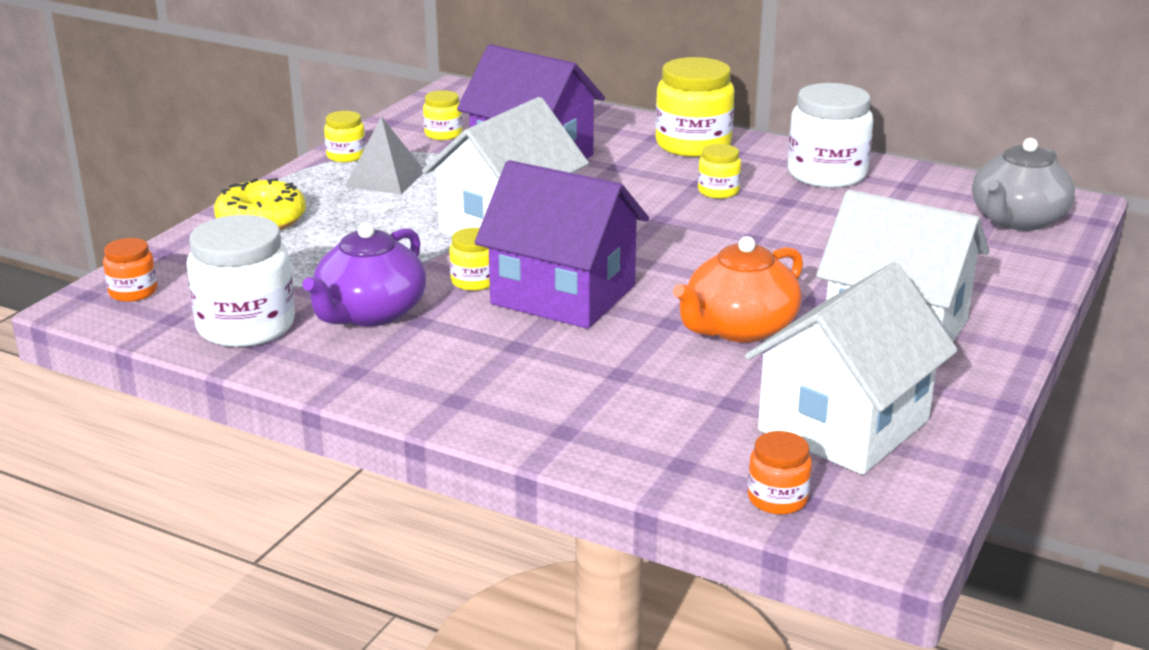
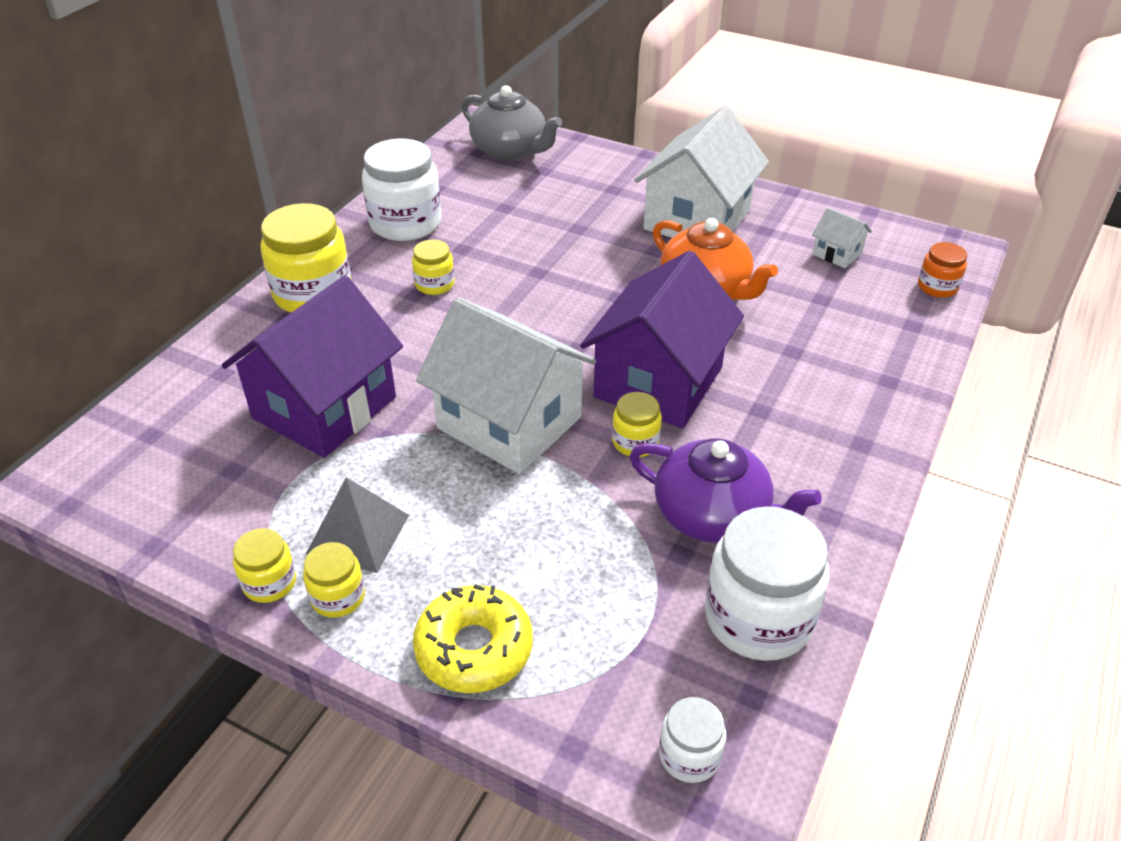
camera: 90 degrees left, 15 degrees up
(133, 292) = (689, 755): orange jar -> white jar
(443, 134) = (219, 488): yellow jar -> yellow jar (338, 597)
(843, 425) = (837, 253): white house -> white house, size x0.42

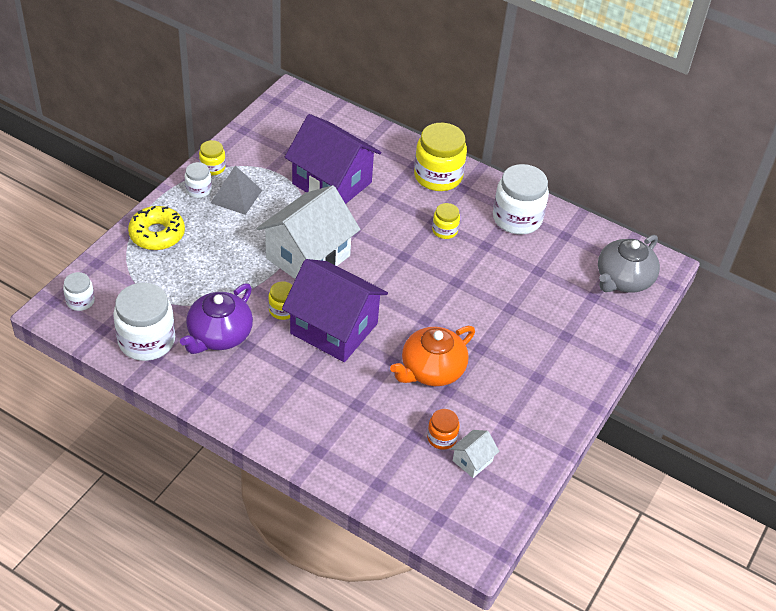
camera: 90 degrees right, 5 degrees up
(338, 597) = (198, 190): yellow jar -> white jar
(697, 220) = (521, 380): white house -> none
(937, 287) = (424, 515): orange jar -> orange jar (442, 438)

